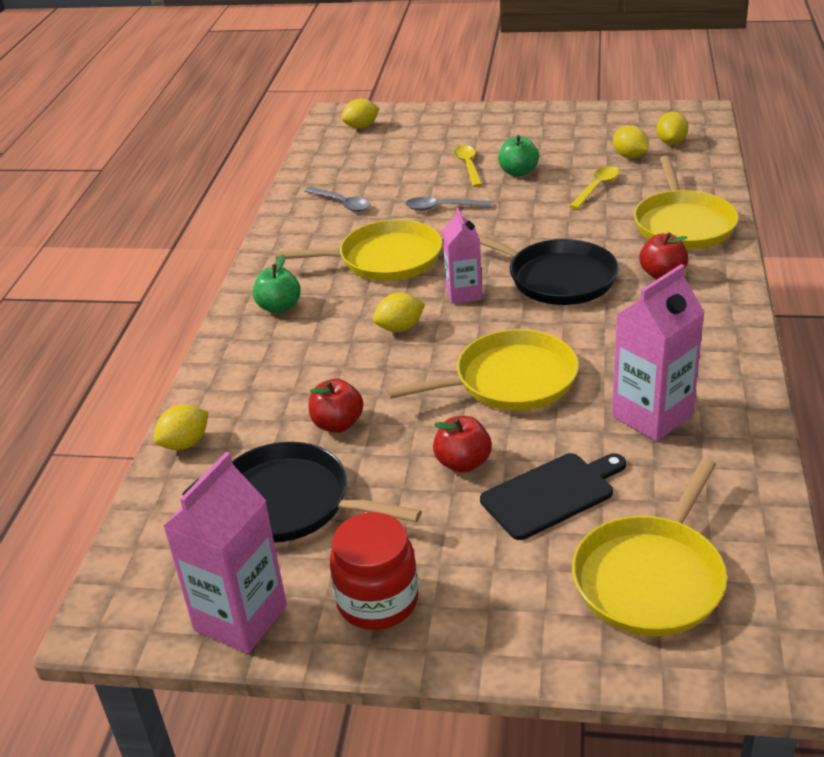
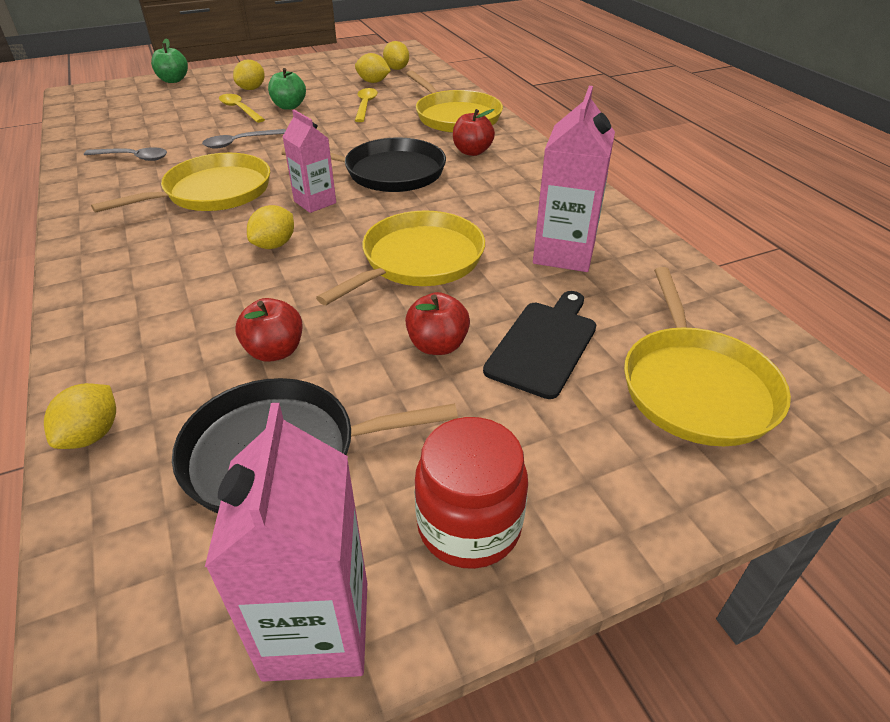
camera: 35 degrees left, 5 degrees up
(279, 307) = (124, 259): green apple -> green apple (173, 80)
(361, 127) = (110, 98): yellow lemon -> yellow lemon (251, 89)

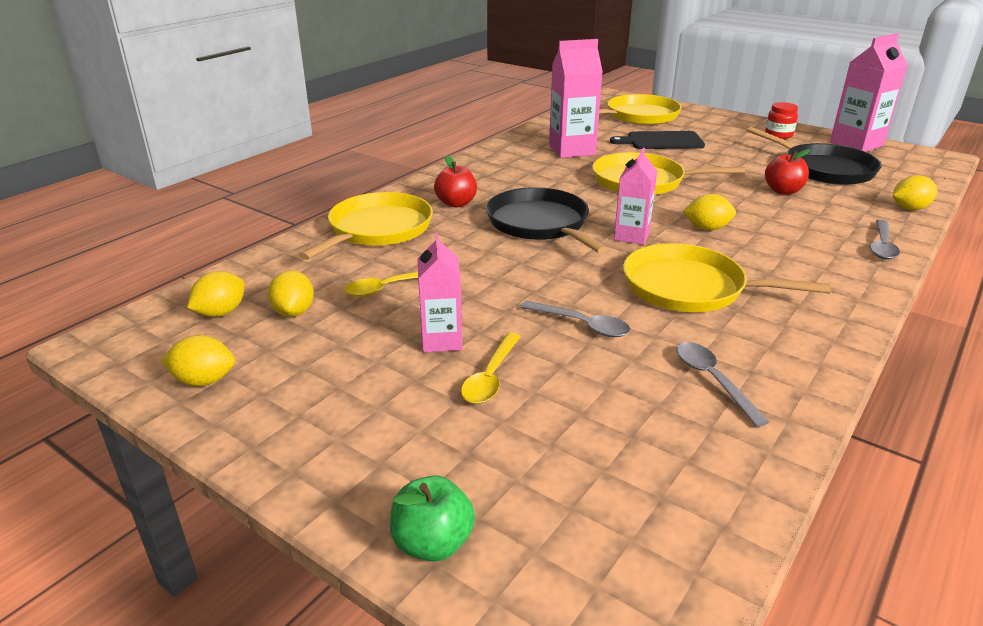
camera: 120 degrees left, 10 degrees down
(92, 330) = (882, 246): none -> grey spoon
(251, 89) = (401, 409): yellow lemon -> yellow lemon (204, 381)
(289, 106) = (441, 340): green apple -> pink carton
(437, 345) = (704, 159): red apple -> none
(469, 525) = (778, 135): red jar -> red jar, size x0.64

